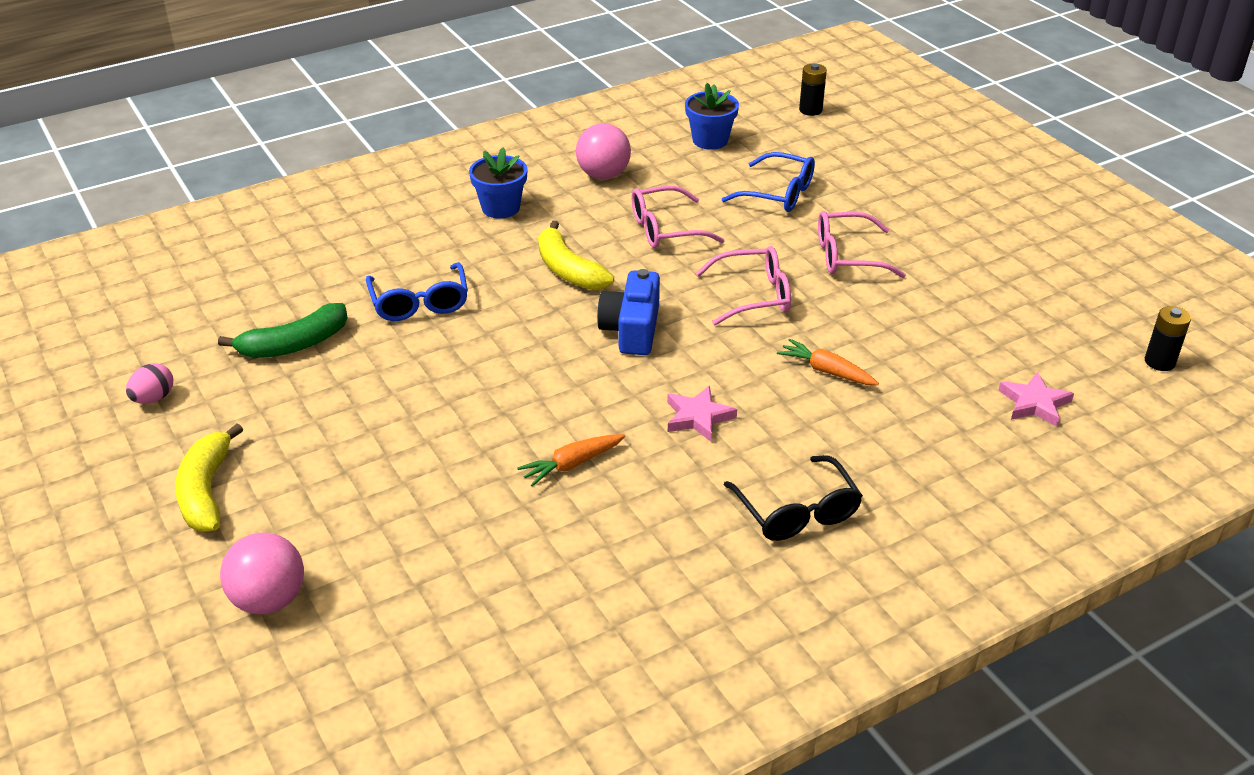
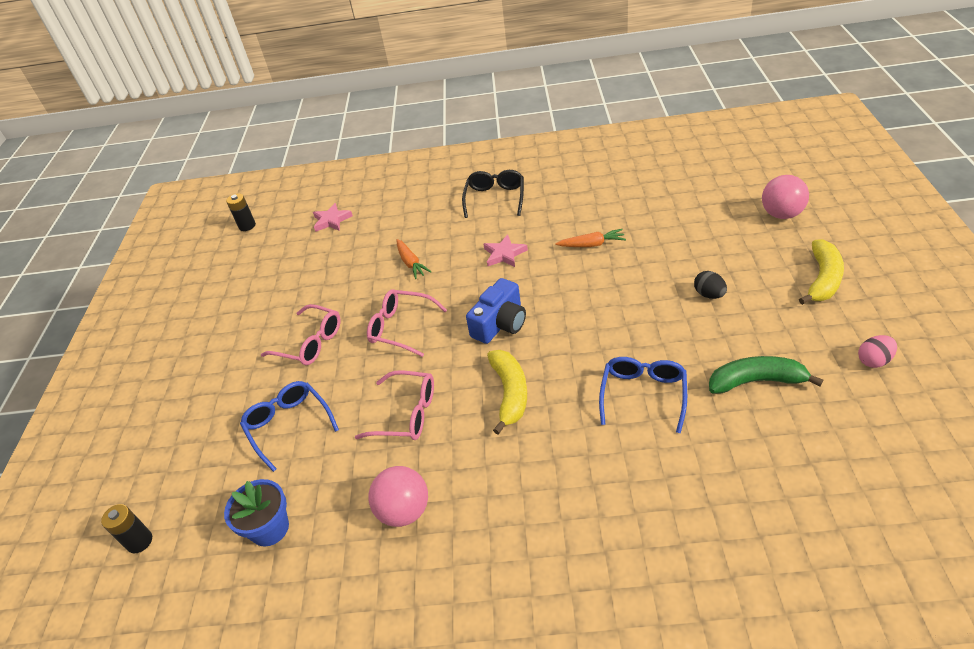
camera: 145 degrees left, 5 degrees up
(368, 430) = (709, 294): none -> black egg
(500, 208) = (526, 495): blue flower pot -> none

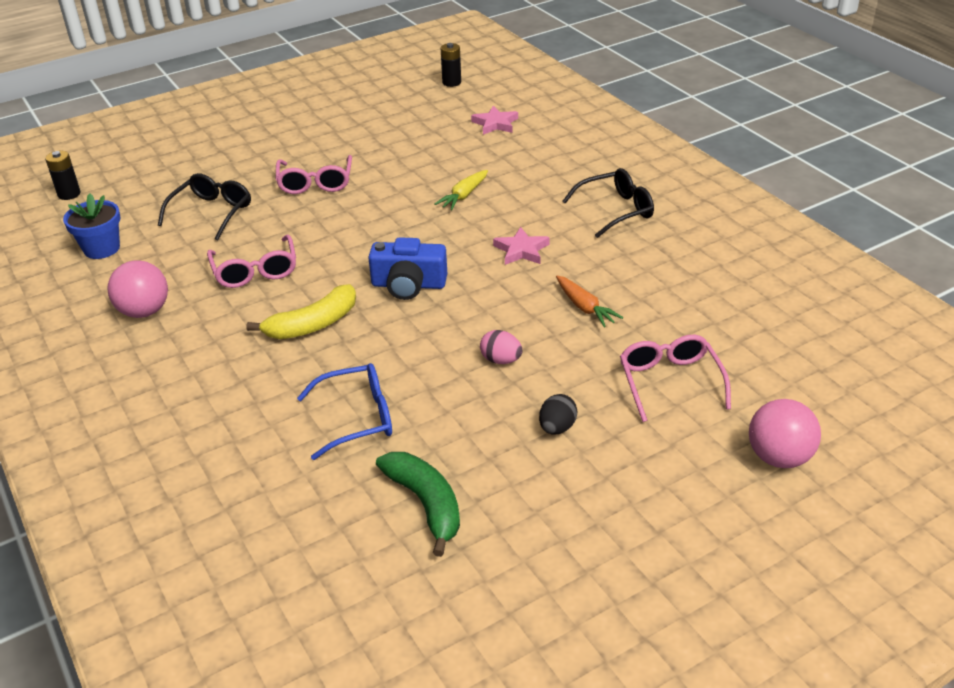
camera: 55 degrees right, 5 degrees down
(288, 425) = (212, 212): blue glasses -> black glasses
(401, 328) = (365, 225): pink glasses -> pink glasses (670, 382)
(411, 263) = (464, 196): orange carrot -> yellow carrot
(822, 279) = (660, 528): yellow banana -> none
(874, 360) = (523, 608): pink egg -> pink egg (501, 360)

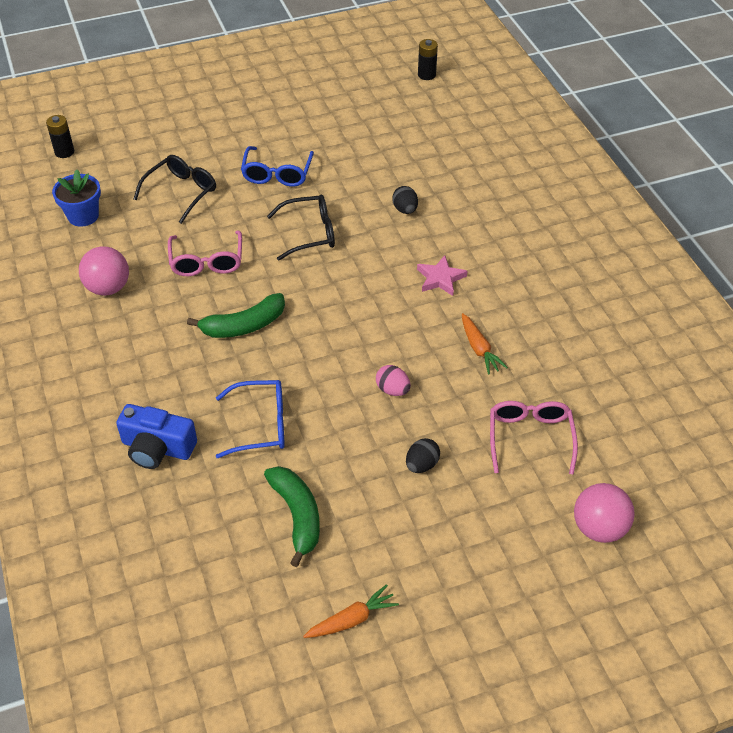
camera: 10 degrees right, 10 degrees up
(313, 324) = (244, 326): yellow banana -> green banana
(315, 183) = (277, 174): pink glasses -> blue glasses
(408, 285) = (333, 298): blue camera -> blue camera (157, 448)
(464, 196) = (405, 210): yellow carrot -> black egg
(495, 124) = (454, 131): pink star -> none
(524, 605) = (351, 619): none -> orange carrot
(616, 210) = (537, 249): black glasses -> black glasses (310, 233)

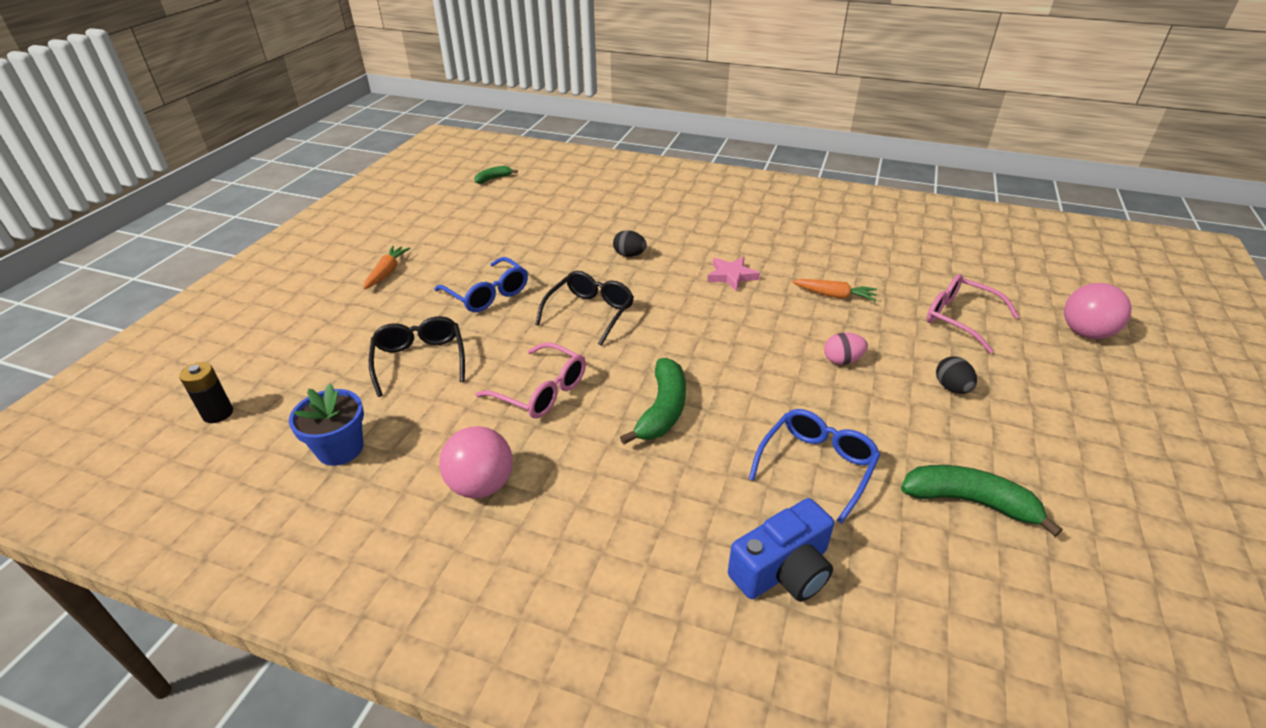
camera: 50 degrees left, 10 degrees down
(351, 619) = (1142, 532): orange carrot -> orange carrot (387, 272)
(426, 75) = (493, 179): black battery -> green banana

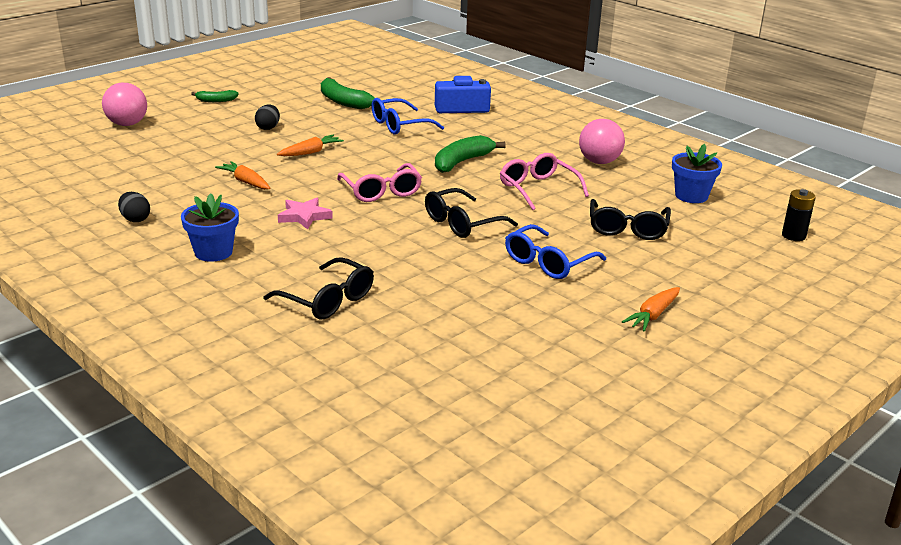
camera: 155 degrees left, 10 degrees down
(488, 294) = (548, 262): blue glasses -> blue glasses turned 120 degrees counterclockwise
(493, 179) = (457, 434): green banana -> green banana (216, 100)
(629, 255) = (375, 260): black egg -> black egg (135, 219)
(630, 219) = (328, 300): none -> black glasses
(749, 227) = (213, 252): none -> blue flower pot
(842, 360) = (310, 152): pink egg -> orange carrot
(959, 318) = (187, 149): pink glasses -> pink glasses (381, 191)

